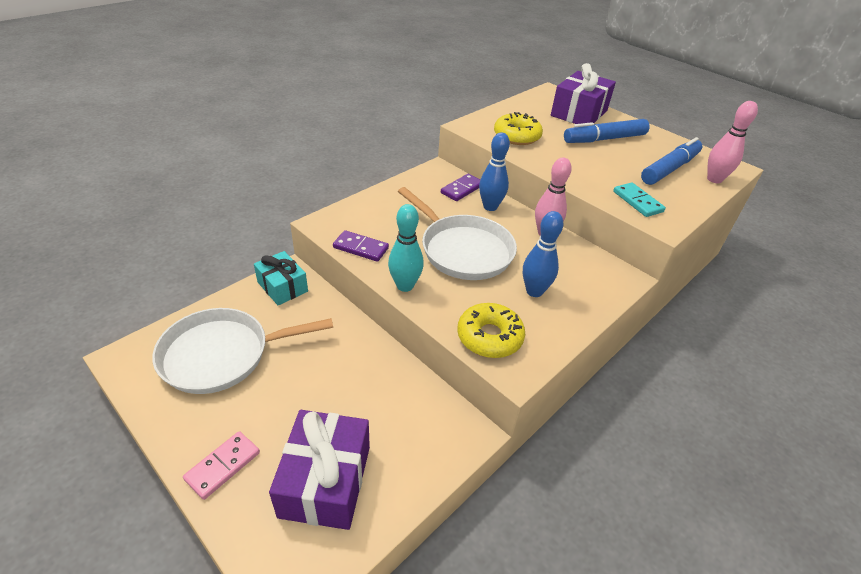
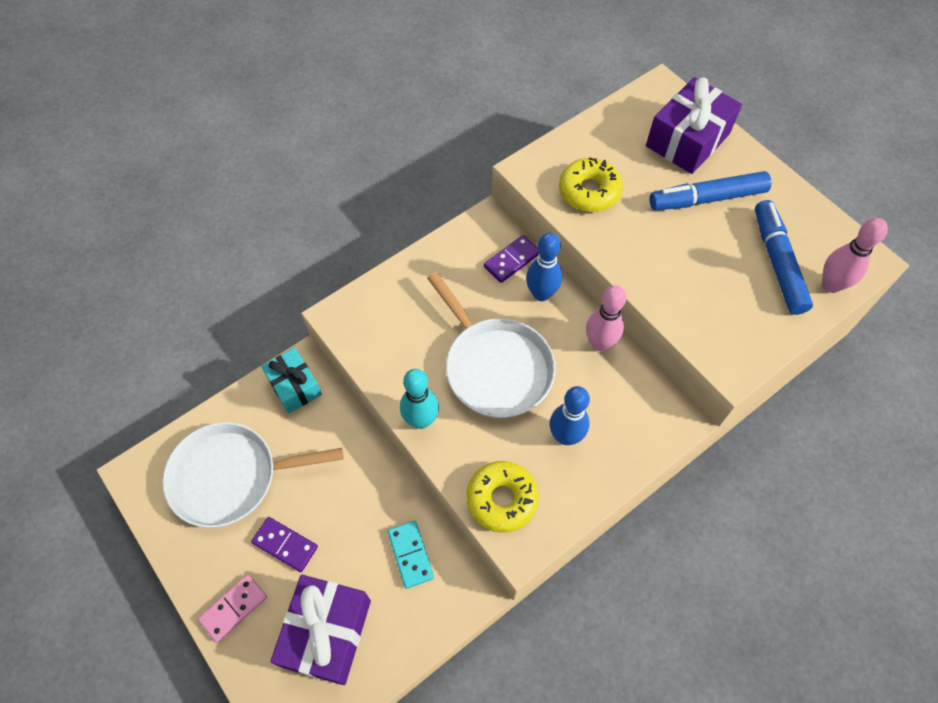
camera: 10 degrees right, 20 degrees up
(361, 248) = (378, 358): purple domino -> purple domino (285, 544)
(637, 202) = (713, 325): turquoise domino -> turquoise domino (410, 554)
(669, 169) = (777, 262): blue marker -> blue marker turned 60 degrees counterclockwise

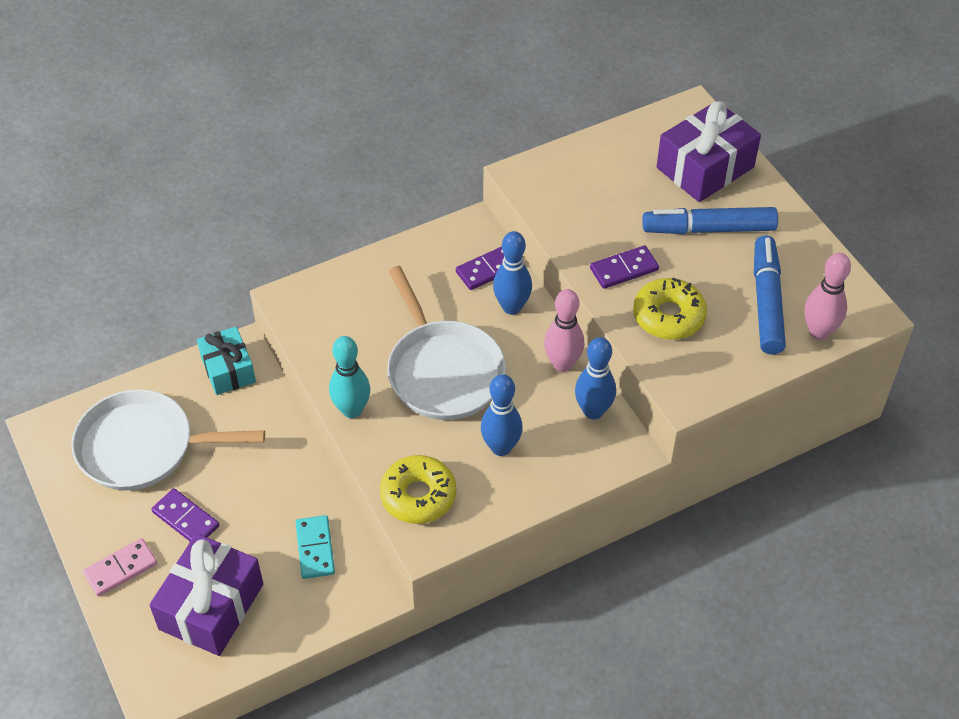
camera: 10 degrees right, 10 degrees down
(589, 191) = (581, 205): yellow donut -> yellow donut (668, 316)
(638, 386) = (593, 411): none -> blue bowling pin
(643, 249) = (624, 269): none -> purple domino

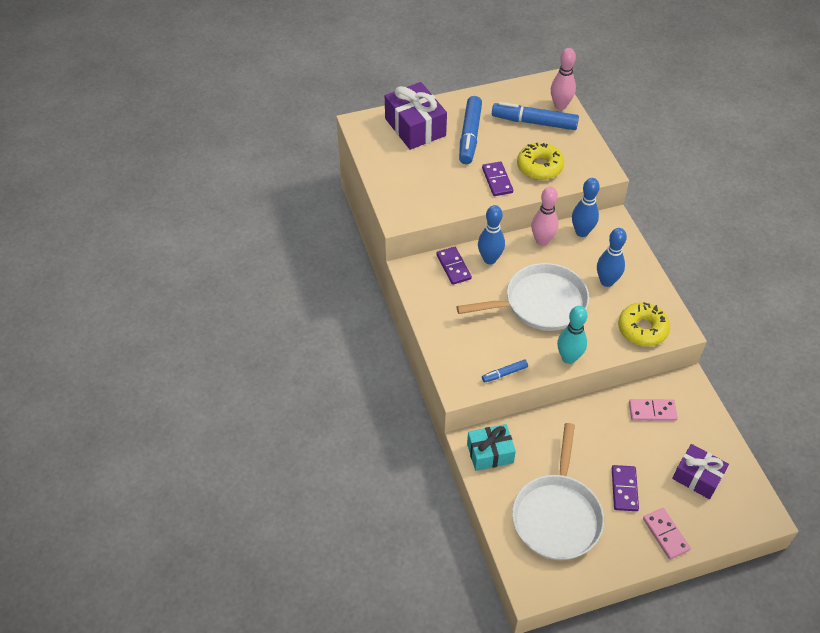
camera: 80 degrees left, 0 degrees up
(186, 519) = (624, 489): purple domino -> purple domino turned 45 degrees counterclockwise
(211, 606) = (697, 477): purple gift -> purple gift, size x0.65
(315, 342) = (504, 373): none -> blue marker
(315, 548) = (652, 411): turquoise domino -> pink domino

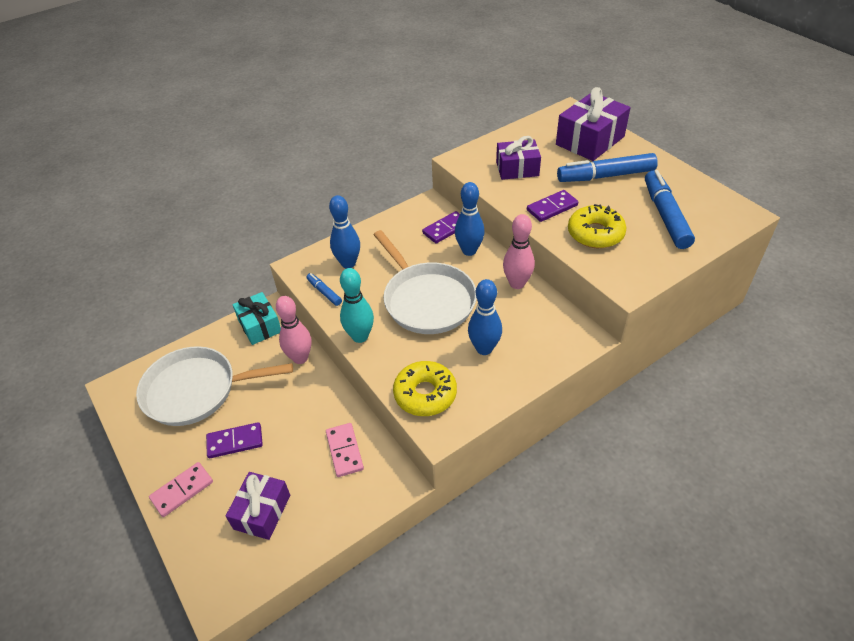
camera: 75 degrees right, 5 degrees down
(433, 184) = (517, 169): none -> purple gift
(560, 106) = (712, 230): pink bowling pin -> pink bowling pin (300, 358)
(582, 232) = (549, 313): blue bowling pin -> blue bowling pin (348, 263)

